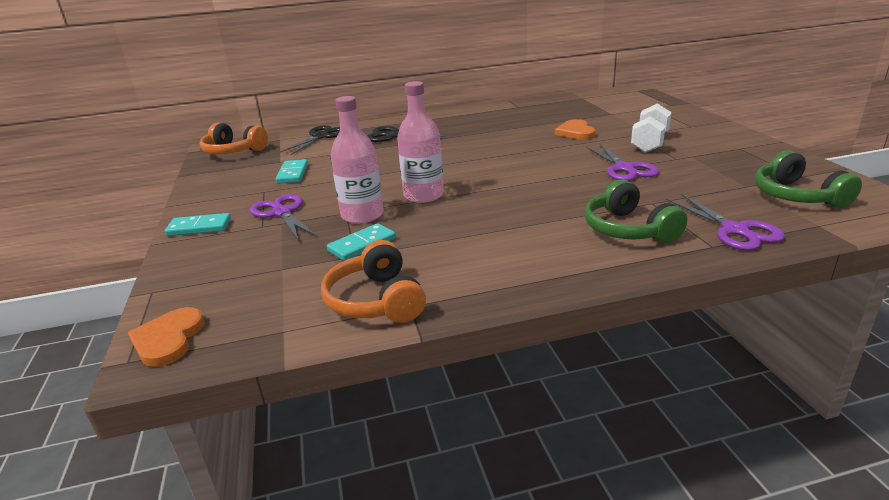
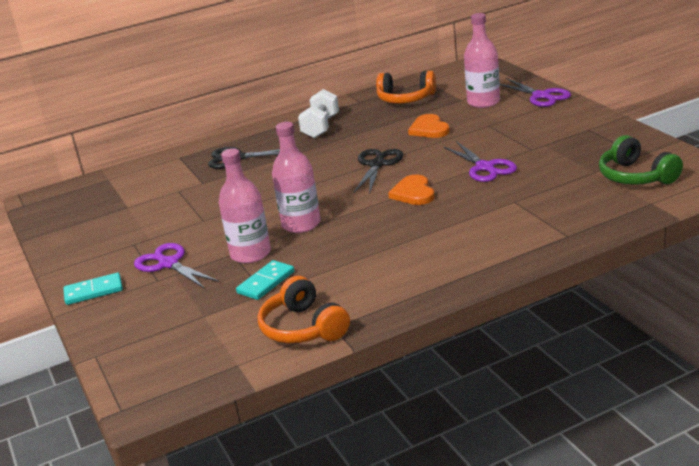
camera: 10 degrees left, 0 degrees up
(168, 339) = (142, 388): orange heart -> orange heart (413, 193)
(233, 151) = (65, 201): orange headphones -> orange headphones (405, 99)
(292, 174) = (151, 219): turquoise domino -> none
(321, 136) = (155, 169): black scissors -> black scissors (377, 164)
(628, 229) = (497, 231): green headphones -> none
(633, 117) = (483, 102): none -> pink bottle
(649, 143) = (504, 134): white dumbbell -> white dumbbell (321, 127)
(735, 230) = (585, 218): purple scissors -> purple scissors (541, 96)

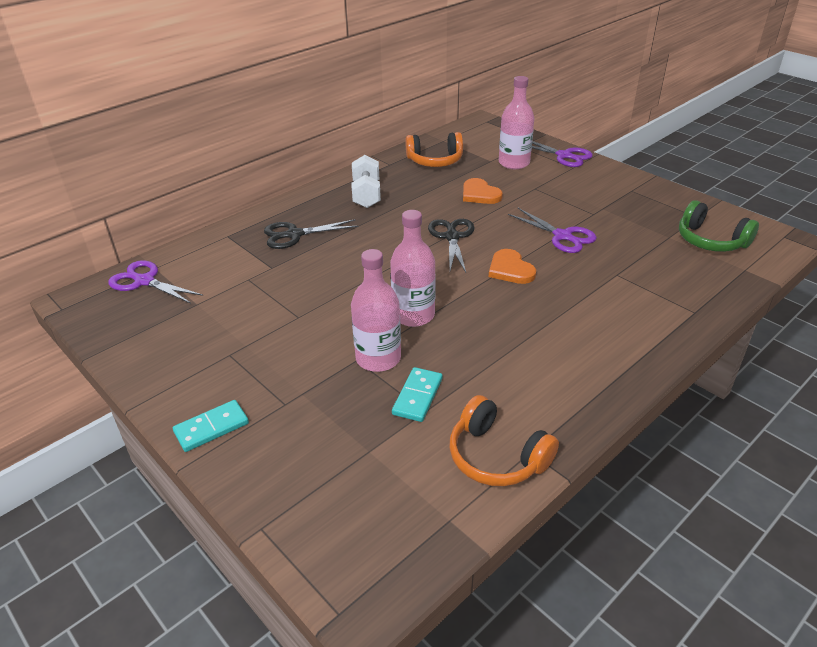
camera: 20 degrees left, 10 degrees up
(168, 263) = (287, 379): purple scissors -> purple scissors (144, 281)

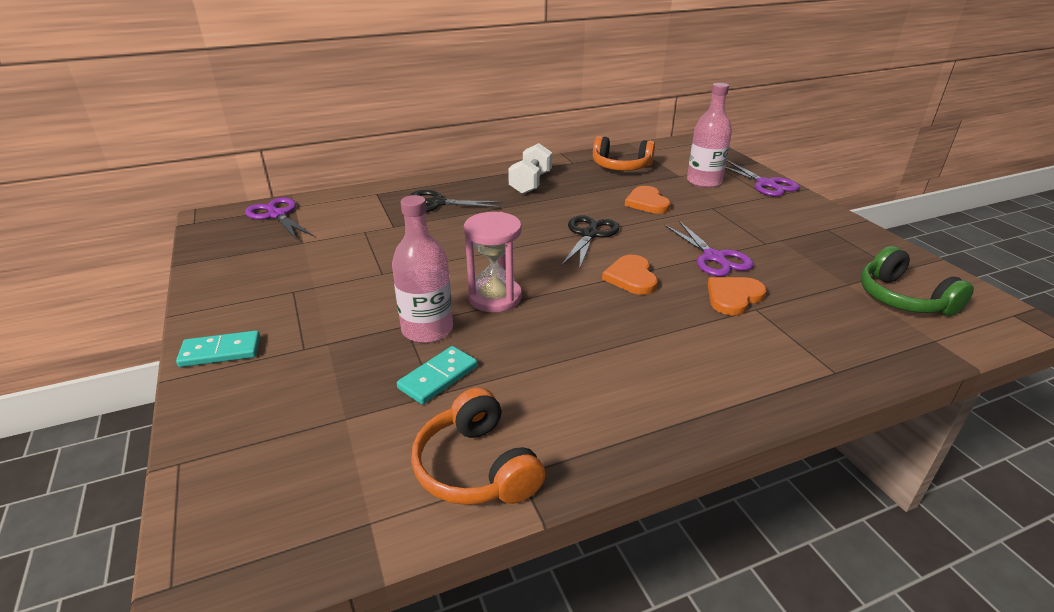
camera: 20 degrees right, 5 degrees down
(413, 315) = (495, 297): pink bottle -> pink hourglass
(596, 268) = (733, 297): none -> orange heart

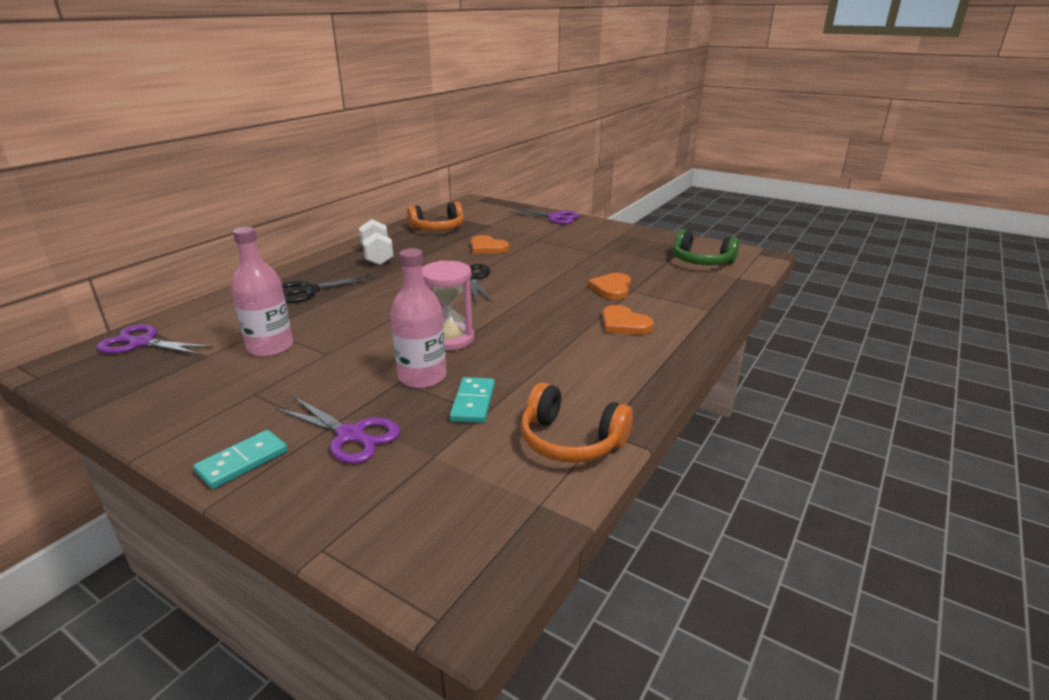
camera: 35 degrees left, 5 degrees down
(631, 277) = (534, 296): orange heart -> orange heart (624, 324)
(704, 181) = (511, 225): pink bottle -> pink bottle (270, 347)
(714, 258) = (574, 269): purple scissors -> purple scissors (351, 435)

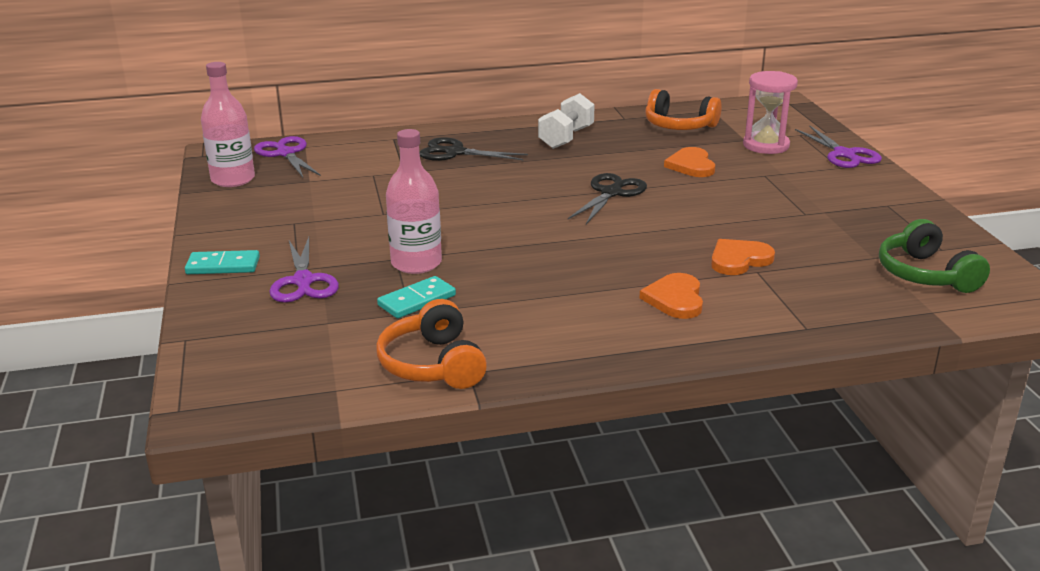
camera: 45 degrees right, 0 degrees up
(270, 347) = (355, 191): pink bottle -> pink bottle (233, 179)
(449, 339) = (490, 242): pink hourglass -> pink hourglass (766, 145)

